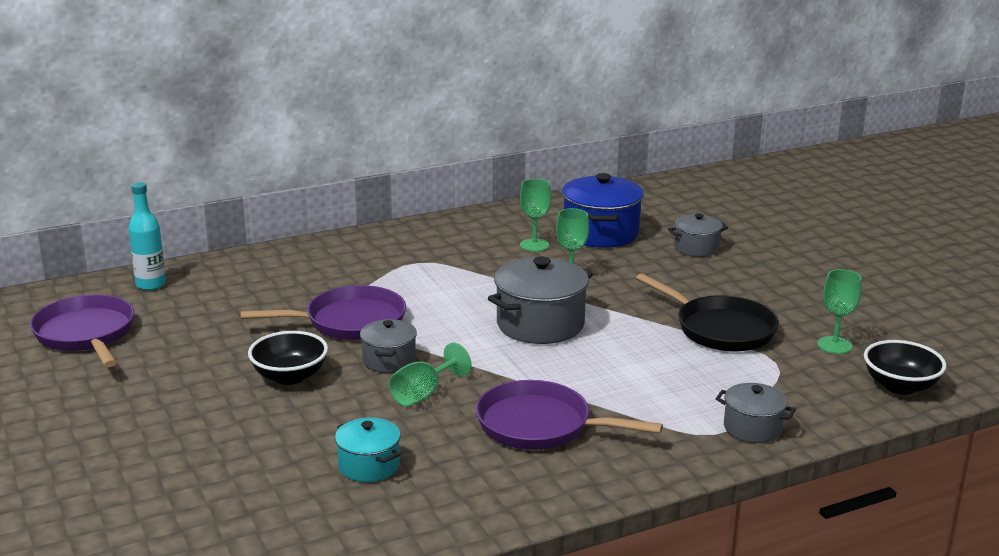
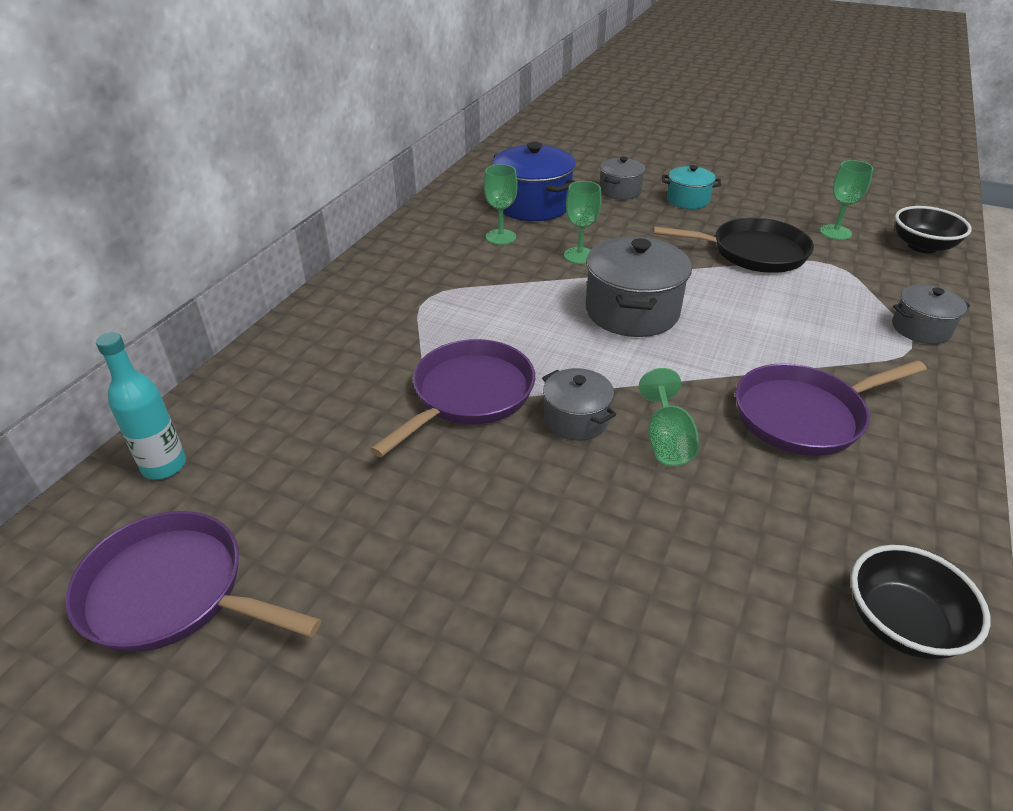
camera: 40 degrees left, 15 degrees up
(290, 376) = (515, 498): black bowl -> black bowl (901, 624)
(369, 466) = (764, 562): turquoise pot -> turquoise pot (687, 200)

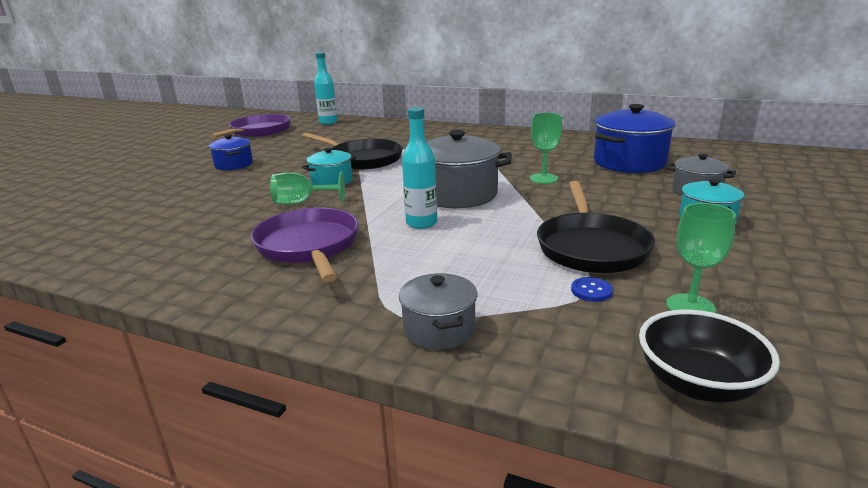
camera: 90 degrees right, 15 degrees down
(460, 574) = (234, 165): none -> blue pot
(468, 395) = (363, 159): purple pan -> black pan
(500, 237) = (562, 156): green goblet -> none
(576, 419) = (332, 181): grey pot -> turquoise pot
(720, 337) = (421, 223): none -> turquoise bottle
(829, 262) = (591, 291): none -> blue button
(901, 624) = (110, 255): black bowl -> none

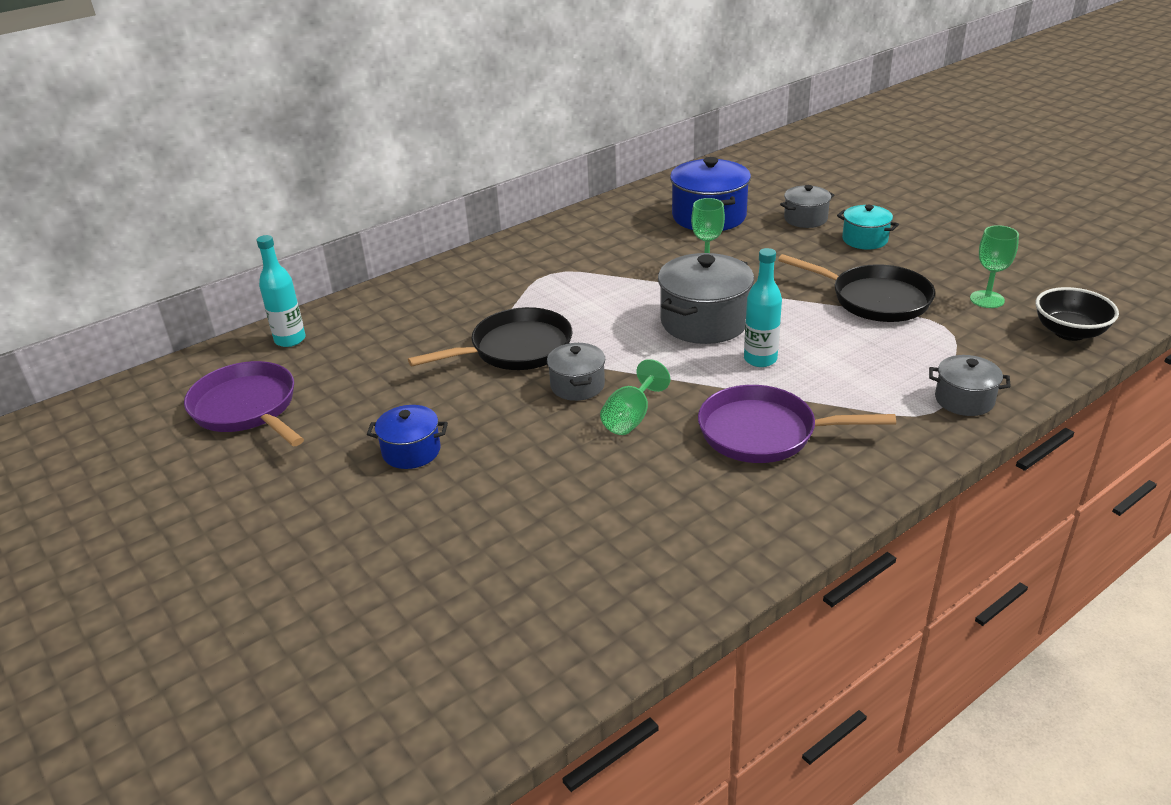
camera: 60 degrees left, 10 degrees up
(332, 181) = (577, 385): turquoise pot -> grey pot
(591, 291) = (944, 324): blue button -> none

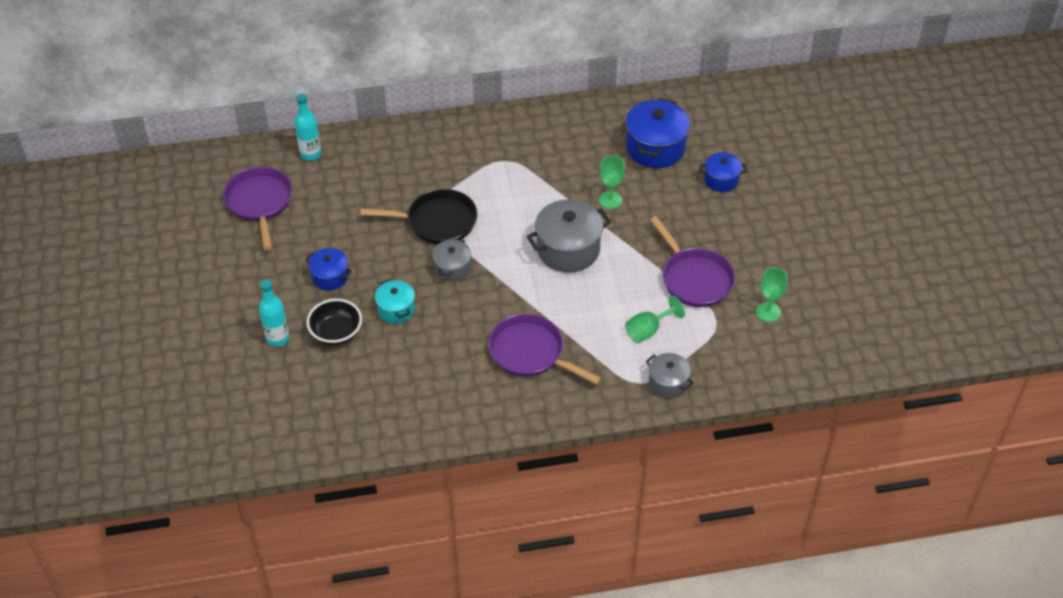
camera: 25 degrees right, 15 degrees up
(631, 418) = (465, 307): green goblet -> green goblet (648, 330)
(760, 359) = (576, 296): turquoise bottle -> turquoise bottle (277, 338)
(805, 219) = (721, 180): grey pot -> blue pot
(864, 240) = (742, 220): turquoise pot -> turquoise pot (396, 309)
(875, 299) = (694, 279): black pan -> purple pan
(1069, 332) = (791, 363): black bowl -> black bowl (336, 333)

